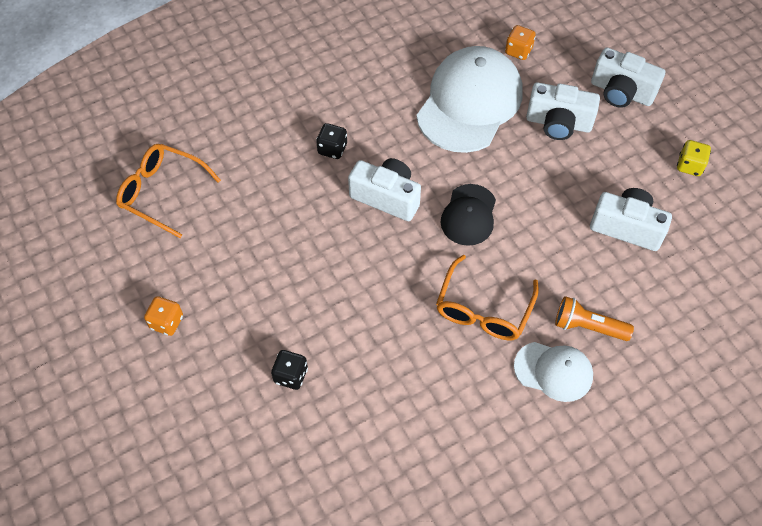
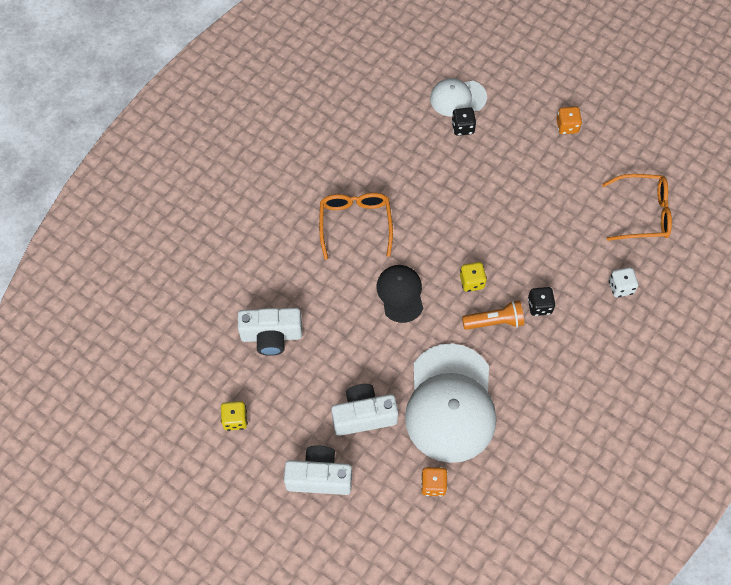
camera: 155 degrees right, 5 degrees up
(241, 135) = (620, 287): none -> white dice
(386, 197) = (472, 282): white camera -> yellow dice
(553, 371) = (288, 201): white cap -> white cap (457, 98)
(588, 327) = (275, 242): orange flashlight -> orange flashlight (494, 321)

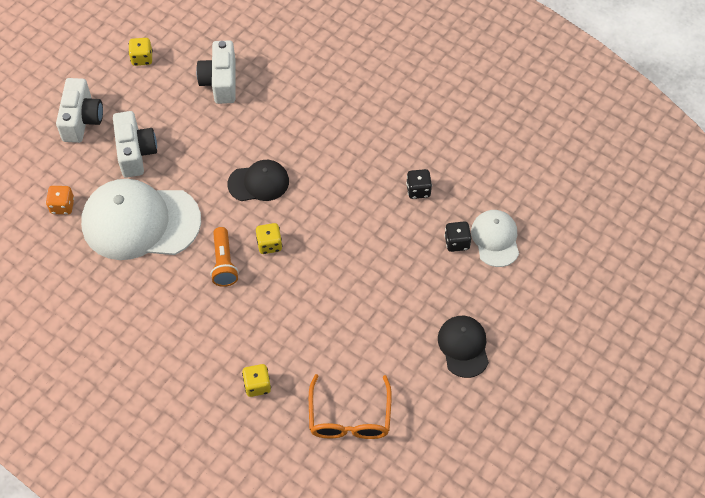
camera: 90 degrees right, 5 degrees down
(355, 224) = (338, 145): orange glasses -> none
(539, 306) = (239, 305): black dice -> black dice (418, 190)
(567, 126) = (463, 346): orange dice -> black cap
(620, 287) = (257, 385): white dice -> yellow dice

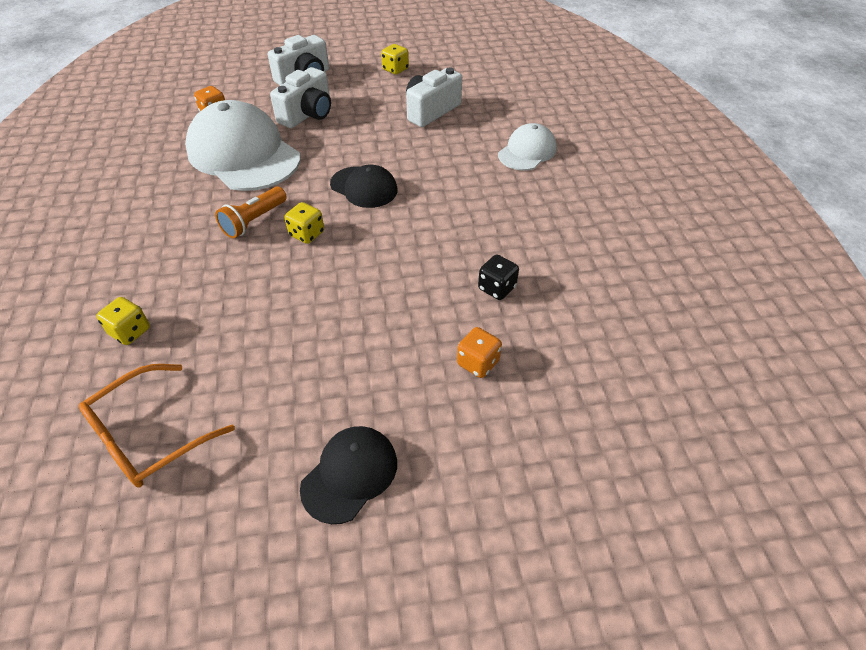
camera: 45 degrees right, 10 degrees down
(457, 242) = (478, 363): black dice -> orange dice
(495, 239) = (526, 393): white cap -> white cap (527, 151)

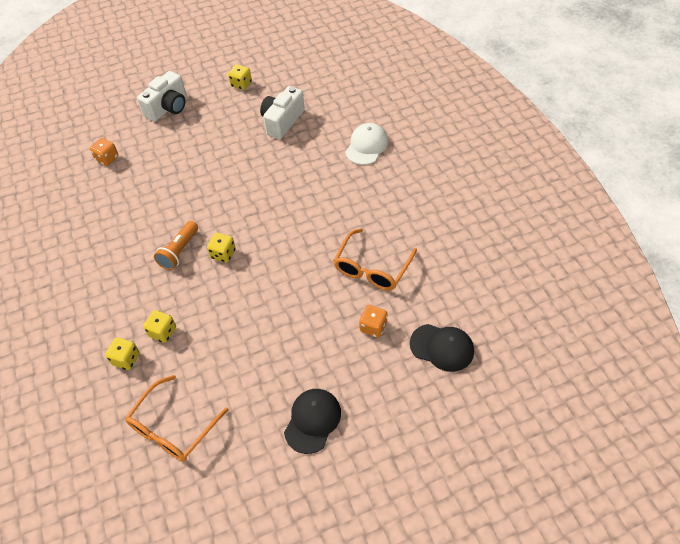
camera: 10 degrees left, 5 degrees up
(192, 309) = (163, 332): none -> yellow dice
(243, 154) = (147, 193): white cap -> none
(307, 114) = (184, 144): white camera -> none
(364, 187) = (252, 204): black cap -> black cap (442, 347)
(497, 288) = (372, 268): black dice -> orange glasses

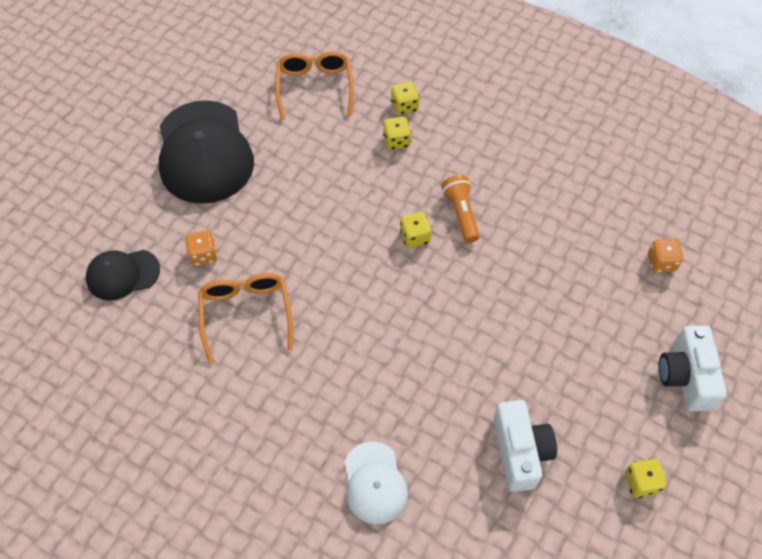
camera: 140 degrees right, 5 degrees up
(312, 421) = (204, 152): black cap -> black cap, size x1.90

